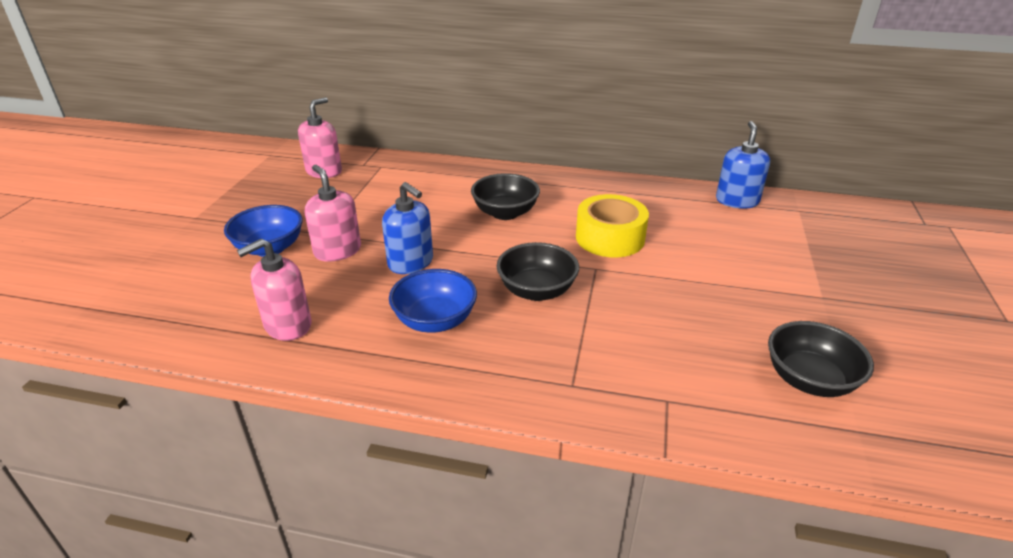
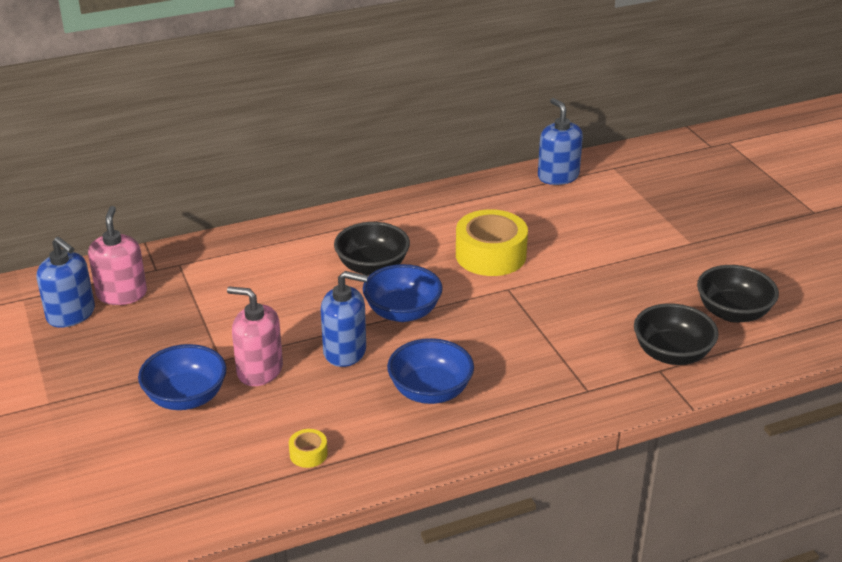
camera: 35 degrees left, 0 degrees up
(280, 172) = (71, 314): none -> blue soap dispenser
(288, 325) = (308, 454): pink soap dispenser -> yellow tape
(488, 252) = (402, 312): none -> blue bowl
(537, 291) = (483, 329): black bowl -> black bowl (672, 354)

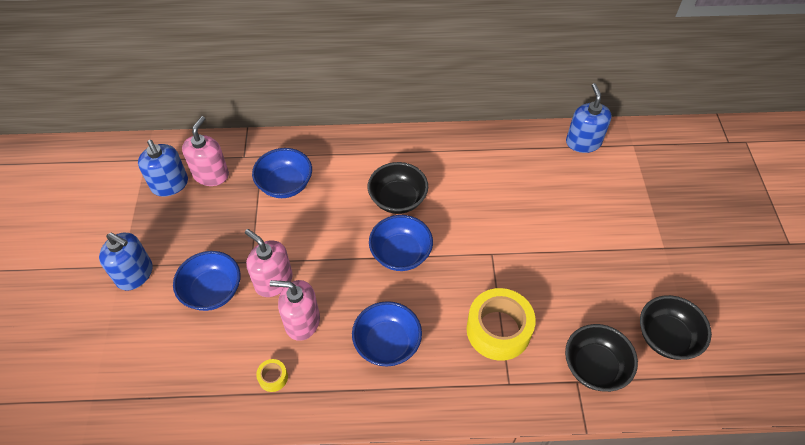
camera: 20 degrees right, 20 degrees up
(225, 283) = (285, 185): none -> blue bowl
(316, 397) = (302, 322): none -> pink soap dispenser
(345, 351) = (342, 281): blue soap dispenser -> blue soap dispenser (135, 274)
(490, 255) = (493, 213): yellow tape -> yellow tape (498, 330)

